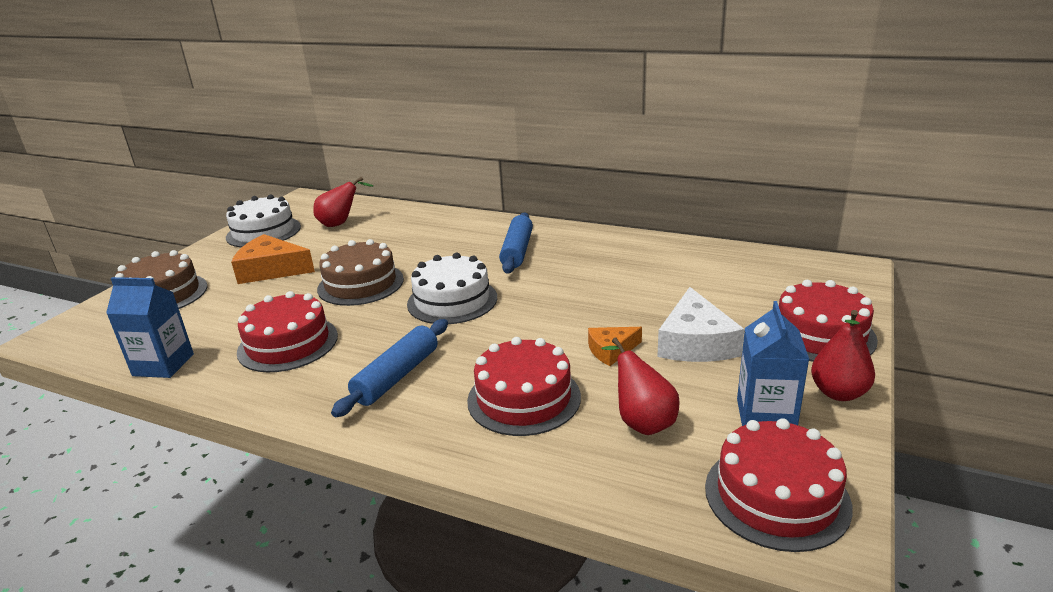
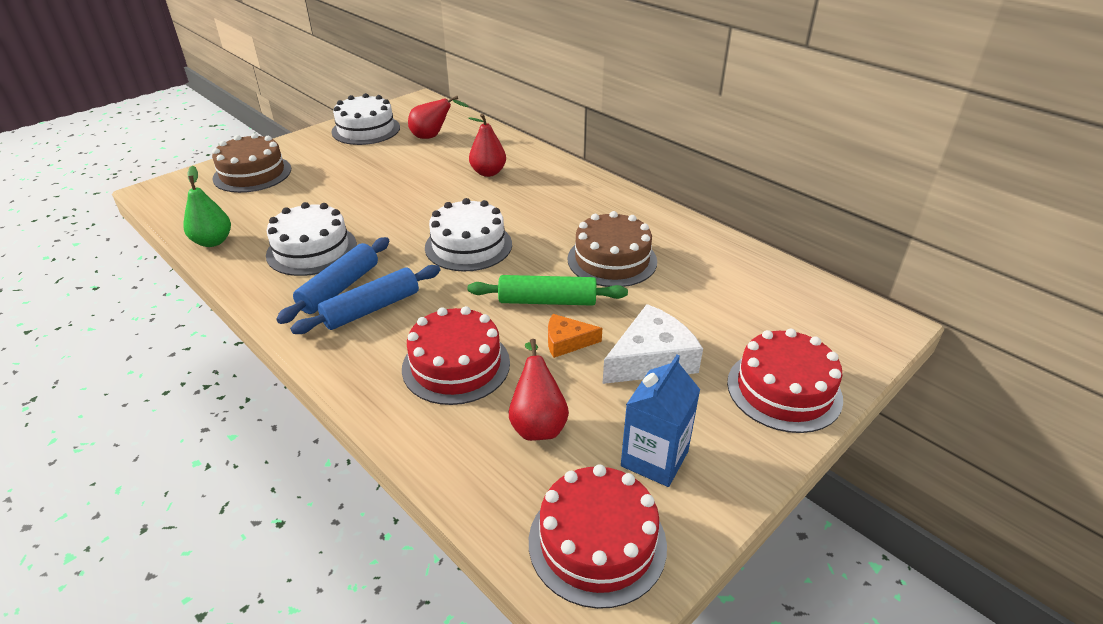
camera: 20 degrees right, 10 degrees up
(163, 365) = (213, 241): blue carton -> green pear
(271, 270) = (346, 171): orange cheese -> none
(288, 344) = (312, 250): red cake -> white cake
(360, 284) = (406, 206): brown cake -> brown cake (612, 260)
(517, 251) = (563, 208): blue rolling pin -> blue rolling pin (339, 288)
(565, 324) = (547, 301): none -> green rolling pin
(695, 342) = (651, 359): white cheese -> white cheese turned 150 degrees counterclockwise
(838, 393) = (746, 460): red pear -> red pear (488, 172)

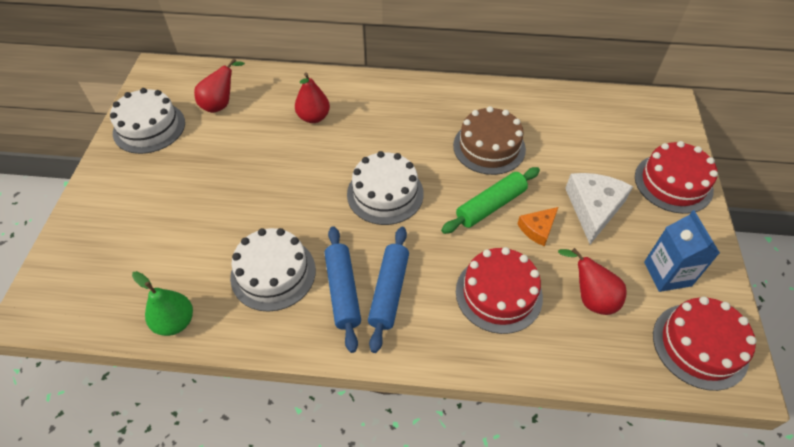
camera: 40 degrees left, 15 degrees up
(252, 174) = (106, 234): brown cake -> none

